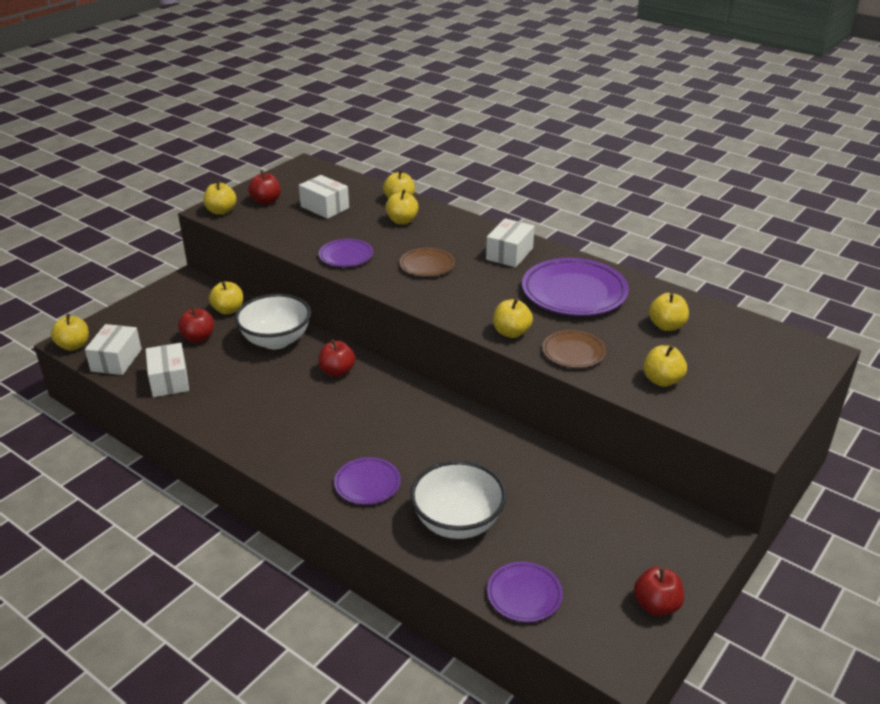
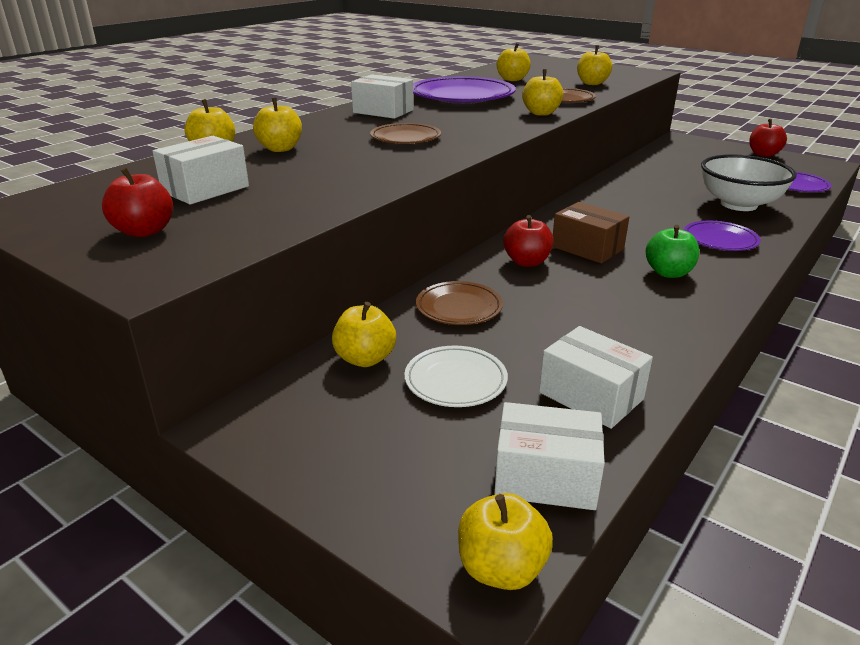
camera: 90 degrees left, 5 degrees down
(169, 380) = (591, 396): white box -> white box turned 60 degrees clockwise
(198, 338) = (455, 381): red apple -> white plate
(221, 211) = (159, 268): yellow apple -> none
(276, 340) = (459, 307): white bowl -> brown plate
(308, 438) = (668, 273): none -> green apple
(346, 256) = (375, 172): purple plate -> none
(358, 403) = (587, 248): none -> brown box

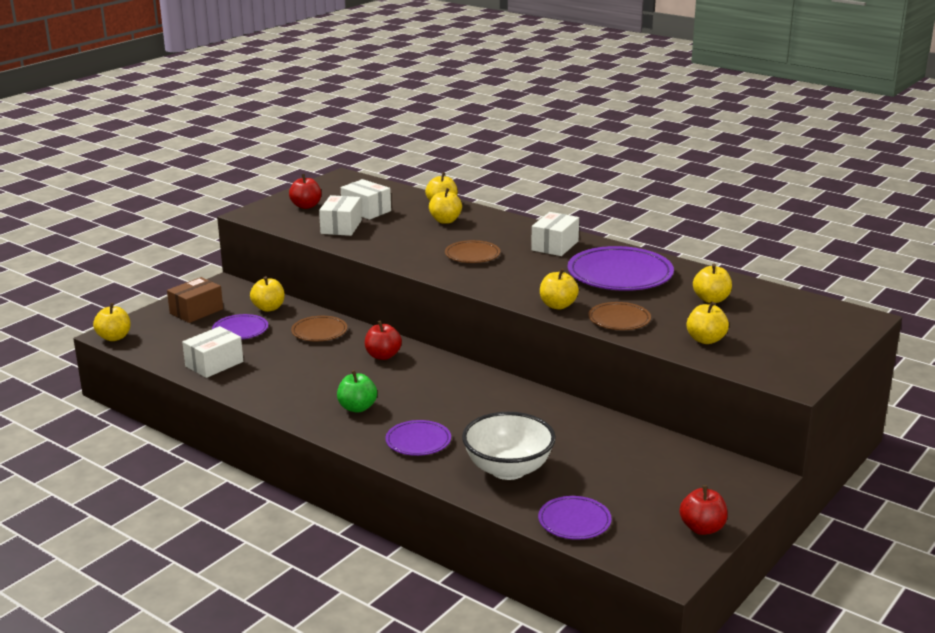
camera: 90 degrees right, 5 degrees down
(455, 381) = (240, 330): white plate -> purple plate
(545, 477) = (159, 348): white box -> white box (341, 227)
(587, 248) = (406, 380): brown box -> brown box (196, 311)

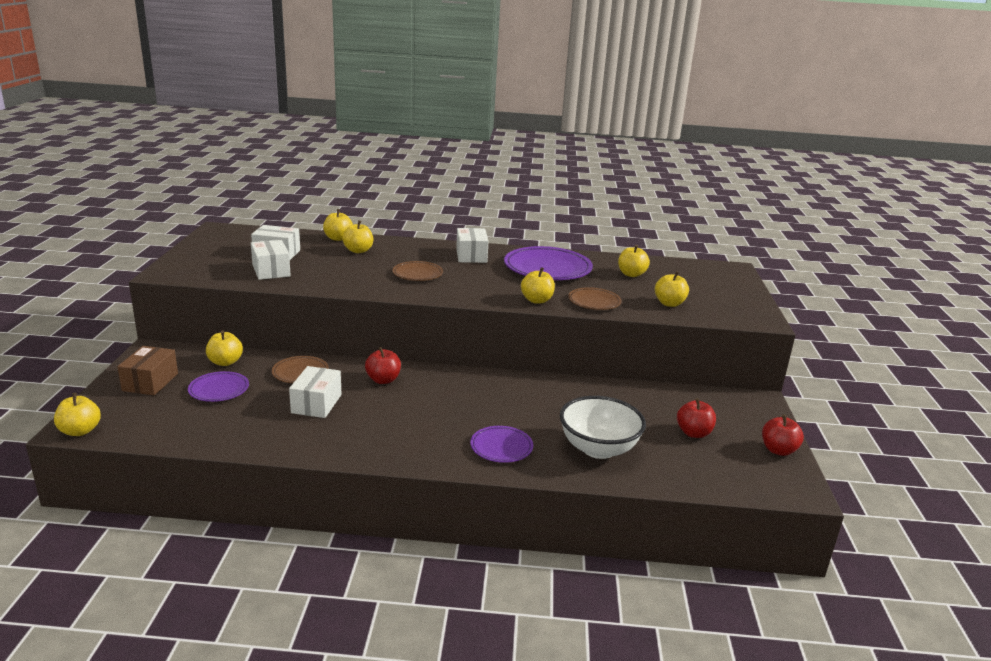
camera: 35 degrees left, 0 degrees up
(214, 364) = (227, 429): white box -> white box (316, 403)
(306, 206) = (213, 258): red apple -> red apple (693, 433)
(357, 408) = (414, 432): green apple -> none
(574, 521) = (696, 476): purple plate -> none

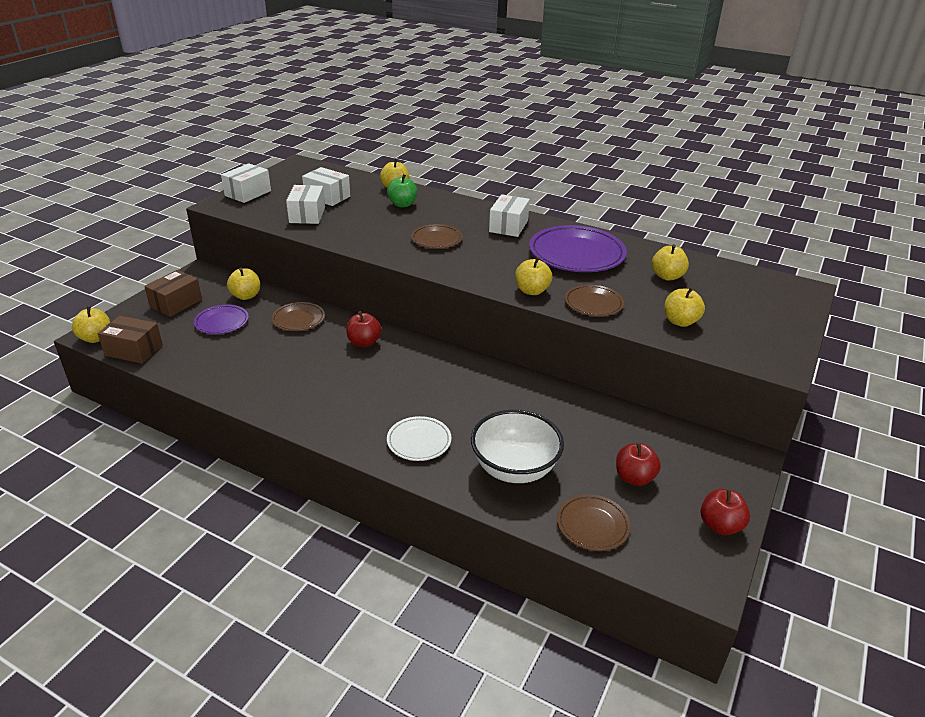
camera: 25 degrees right, 10 degrees up
(138, 433) = (134, 350): none -> brown box
(316, 403) = (289, 354): white box -> white box (248, 193)
(358, 251) = (402, 204): yellow apple -> green apple
(501, 447) = (419, 441): purple plate -> white plate
(691, 474) = (592, 525): none -> brown plate

